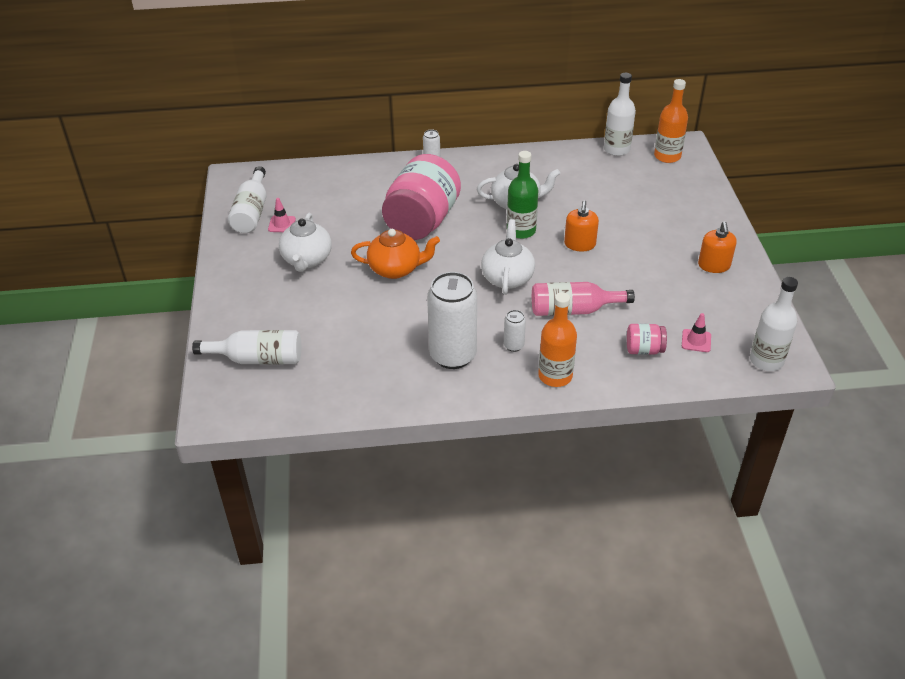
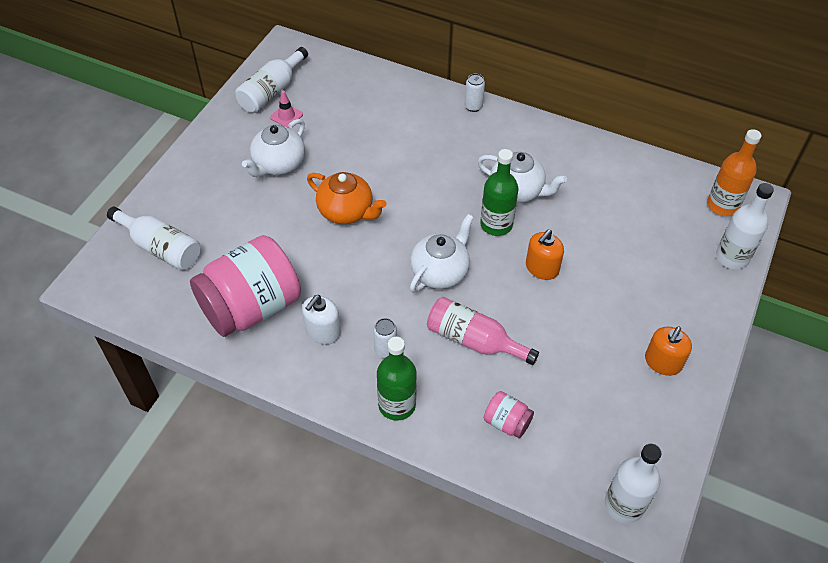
camera: 30 degrees right, 10 degrees up
(422, 221) = (411, 170): pink jar -> pink jar (251, 307)
(453, 355) = (323, 331): white can -> white soap dispenser
(555, 376) = (397, 405): orange bottle -> green bottle
(616, 149) = (673, 172): white bottle -> white bottle (732, 257)
(696, 341) = (568, 441): pink traffic cone -> none

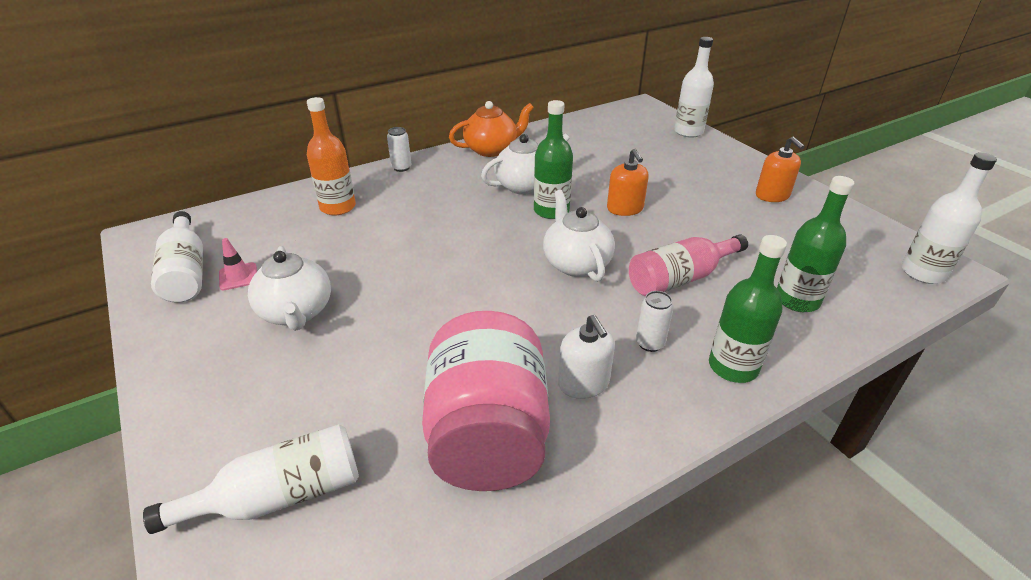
camera: 55 degrees left, 15 degrees down
(346, 211) = (430, 291): orange teapot -> orange teapot (492, 149)
(506, 422) = (797, 300): pink jar -> green bottle
(722, 205) = (636, 117): orange bottle -> orange bottle (338, 207)

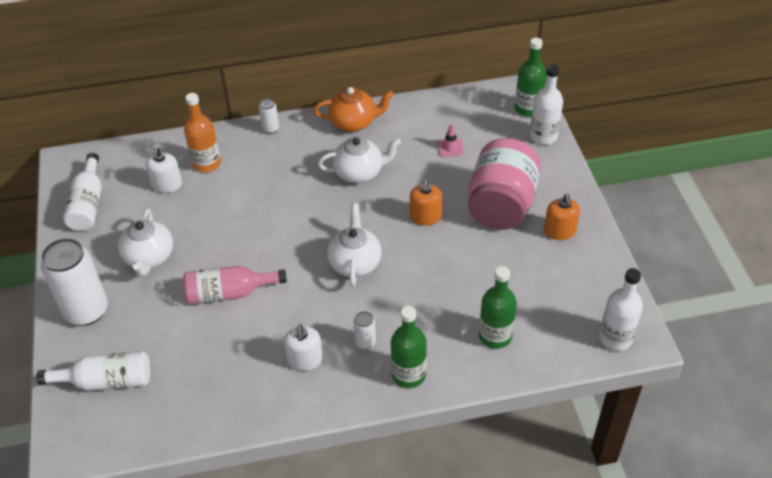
camera: 20 degrees right, 10 degrees up
(216, 399) = (86, 311): none -> white can
(238, 276) = (120, 217): pink traffic cone -> pink traffic cone (450, 147)
(293, 234) = (167, 185): none -> white soap dispenser
(488, 435) = (230, 378): pink jar -> pink jar (501, 205)
(551, 210) = (365, 205): green bottle -> green bottle (528, 109)
(680, 278) = (423, 295): pink bottle -> pink bottle (229, 293)

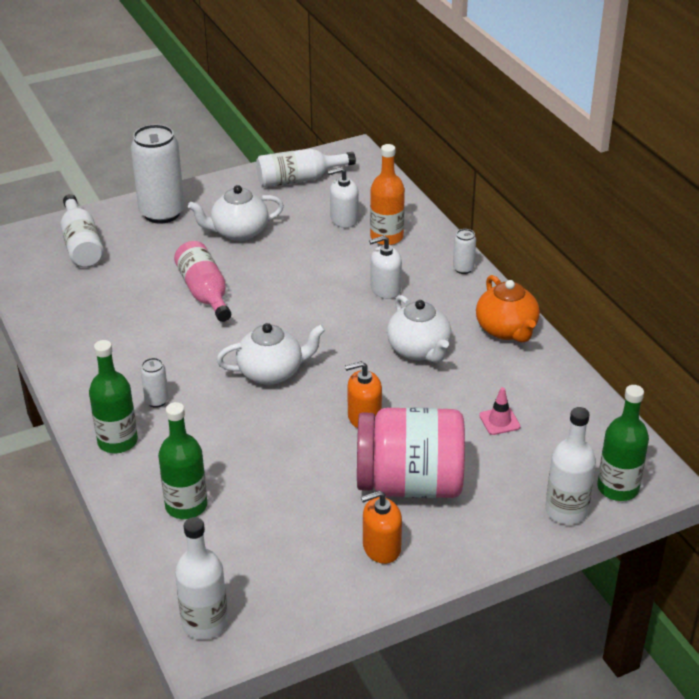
camera: 75 degrees right, 10 degrees down
(305, 360) = (126, 361): white soap dispenser -> white soap dispenser (385, 289)

